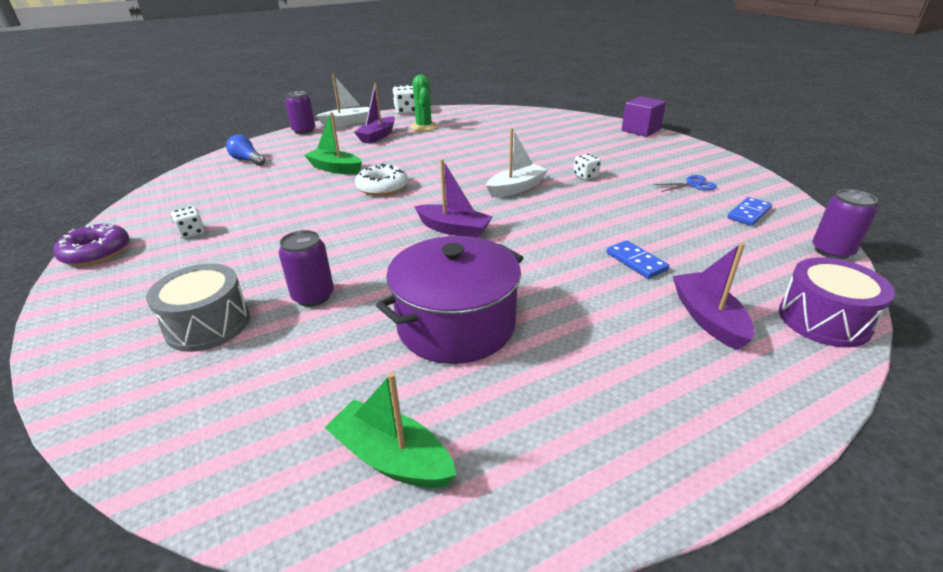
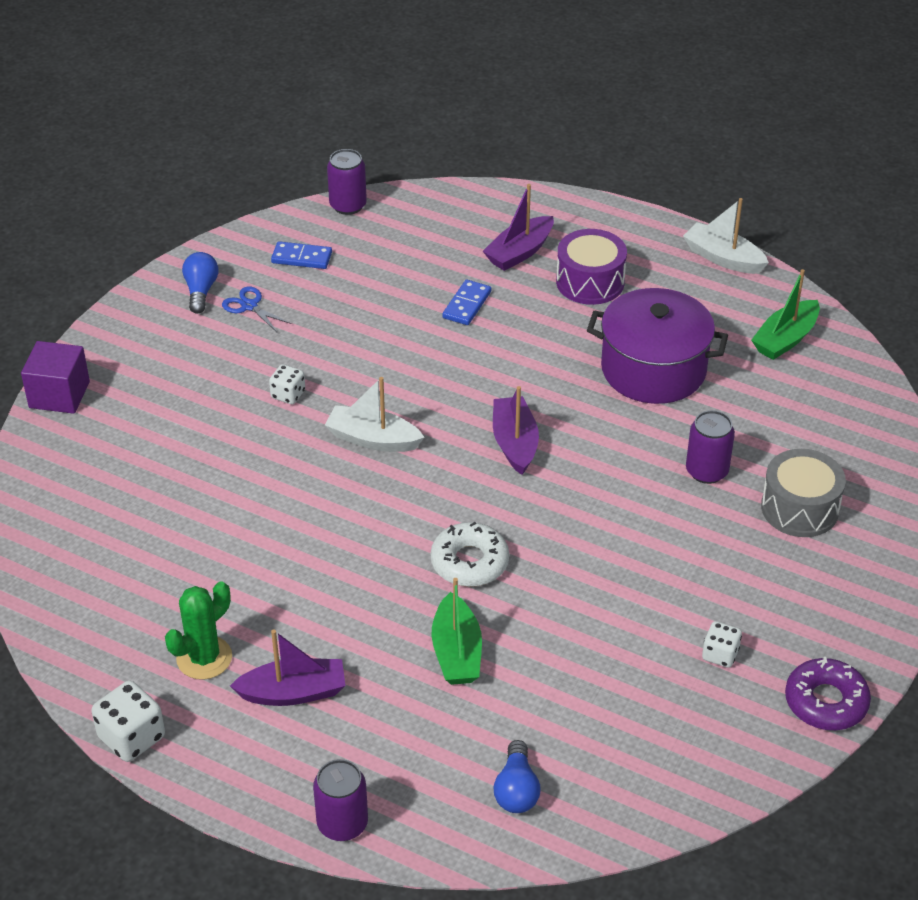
camera: 125 degrees left, 10 degrees up
(347, 122) = (253, 791): white boat -> white boat (723, 258)
(392, 458) = (785, 339): green boat -> green boat turned 45 degrees clockwise
(721, 175) = (201, 291): none -> blue light bulb
(823, 320) = (470, 203): purple drum -> purple drum (590, 282)

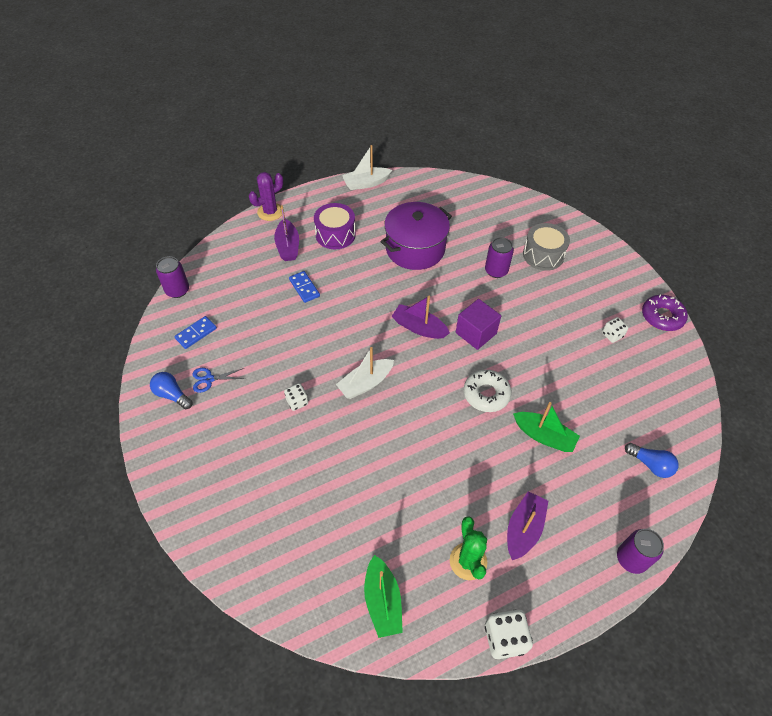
camera: 55 degrees left, 10 degrees up
(59, 395) = (185, 520): purple cube -> purple cube (476, 333)
(561, 204) = (270, 212): none -> purple cactus
(785, 339) = (436, 196): green boat -> green boat (382, 601)

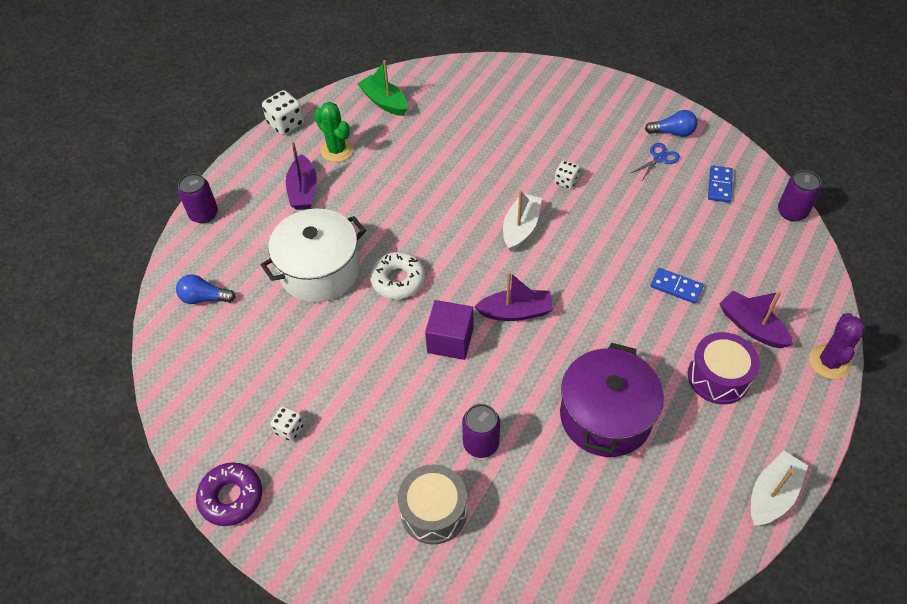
camera: 150 degrees right, 0 degrees up
(544, 436) = (320, 271): green boat -> white pot

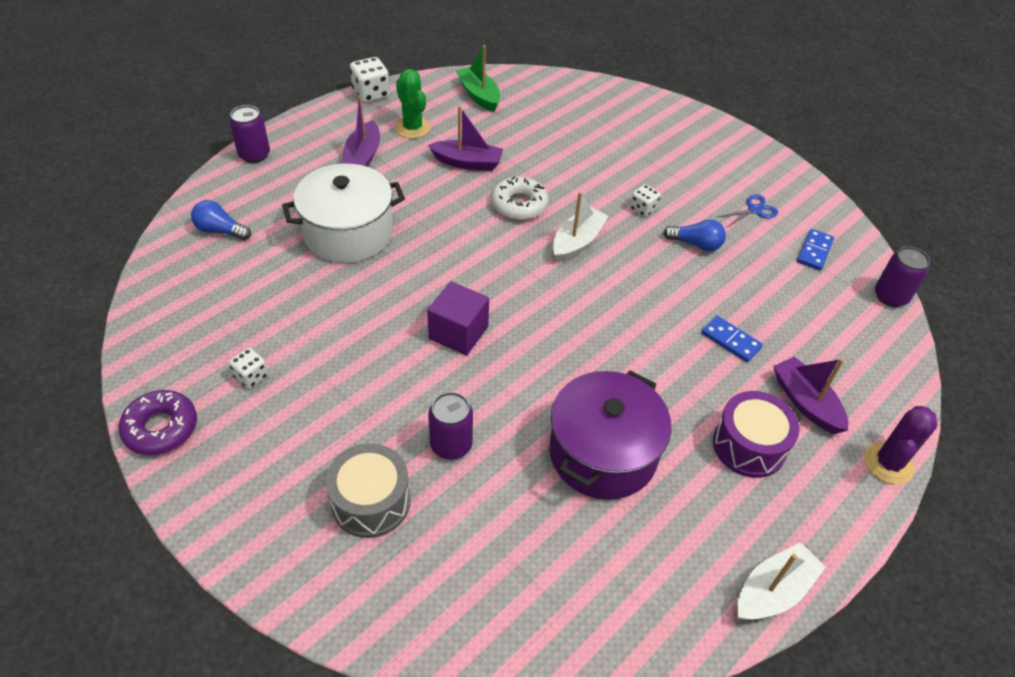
camera: 10 degrees right, 5 degrees down
(398, 280) = (426, 261): white donut -> white donut (519, 205)
(516, 312) = (541, 322): purple boat -> purple boat (467, 163)
(673, 132) = (778, 189): blue light bulb -> blue light bulb (696, 244)

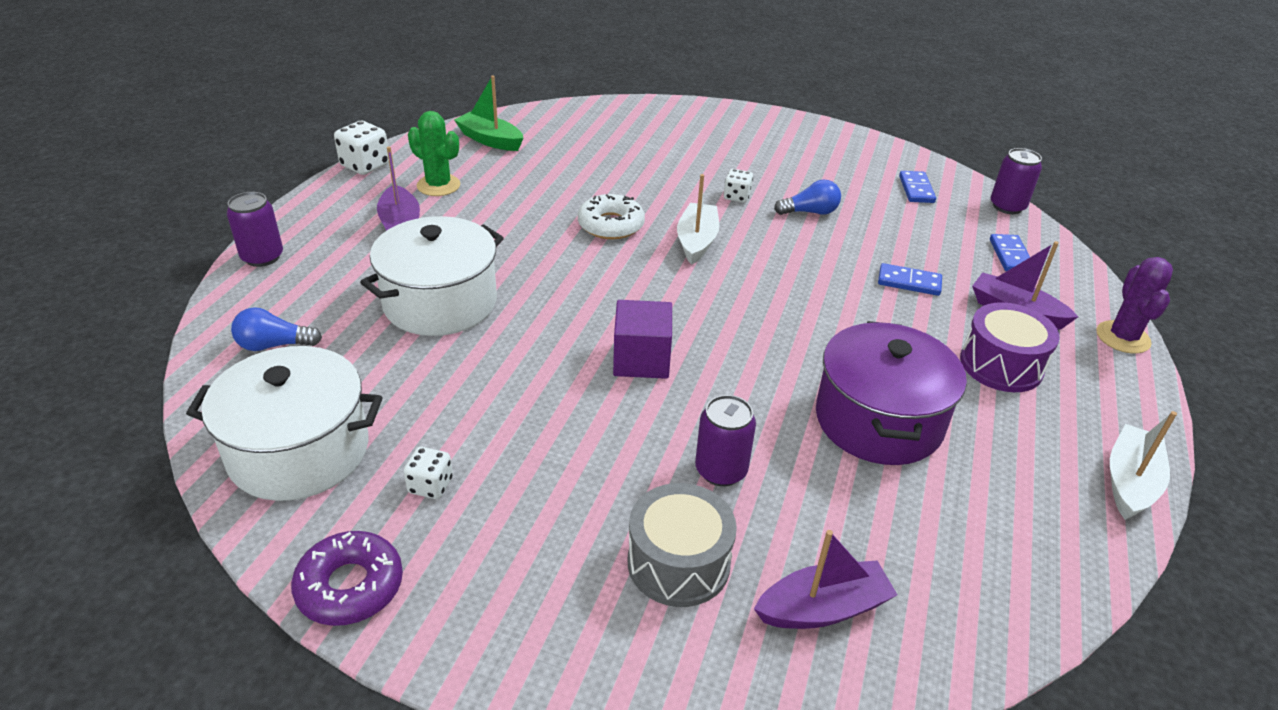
camera: 25 degrees left, 10 degrees down
(188, 318) = (299, 451): none -> white pot
(467, 163) = (525, 202): purple boat -> purple boat (823, 608)
(754, 210) = (837, 171): blue scissors -> none
(849, 347) = (1010, 256): none -> blue domino

